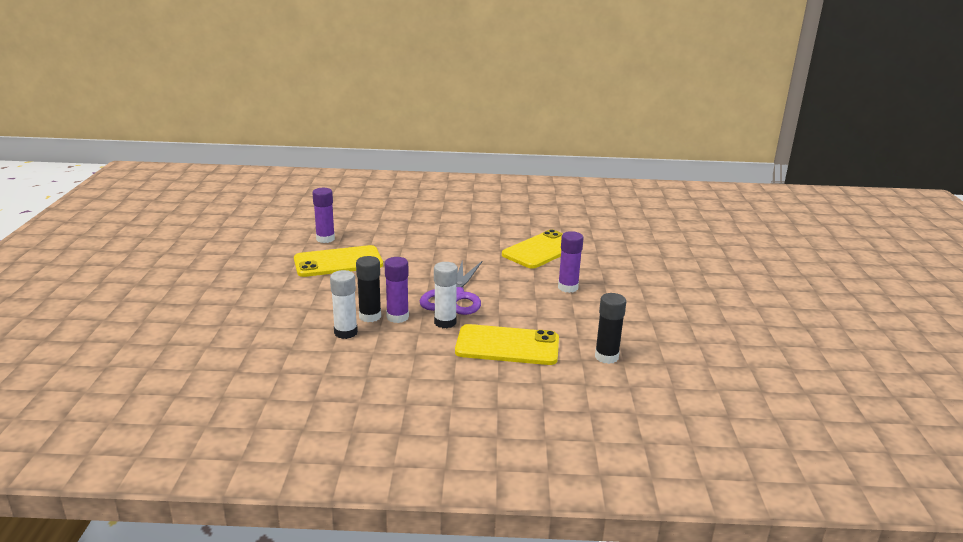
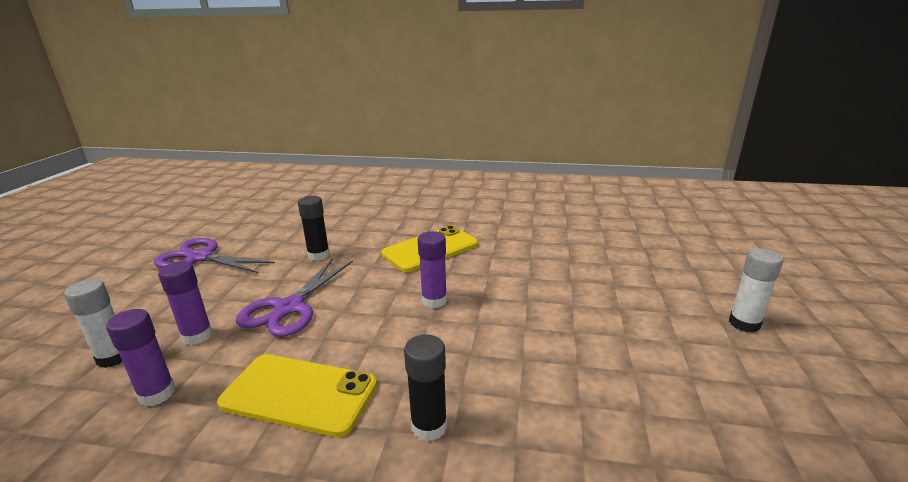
camera: 10 degrees right, 0 degrees up
(325, 239) = (213, 231): purple glue stick -> purple glue stick (157, 394)
(338, 262) = (200, 258): yellow phone -> purple scissors
(370, 316) = (166, 333): black glue stick -> black glue stick (318, 255)
(445, 322) = (247, 347): white glue stick -> white glue stick (744, 323)

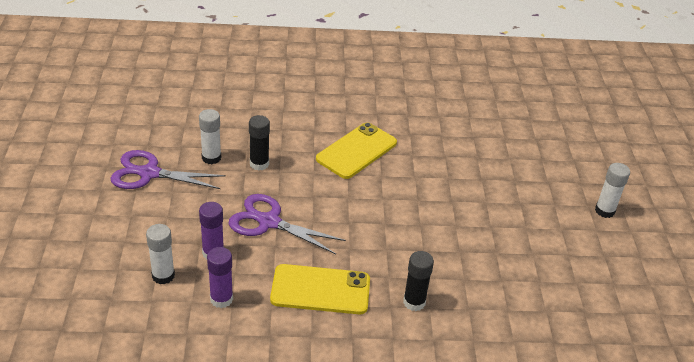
camera: 15 degrees left, 15 degrees up
(273, 248) = (211, 158): none -> white glue stick
(289, 308) = (269, 222): purple scissors -> purple scissors turned 105 degrees clockwise
(434, 300) = (381, 206): purple glue stick -> none

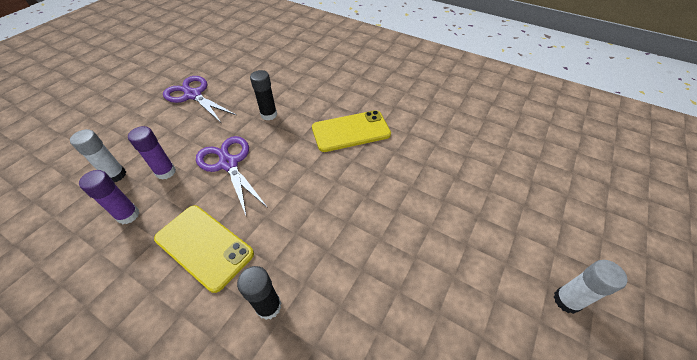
camera: 35 degrees right, 10 degrees up
(211, 158) = (242, 98): white glue stick -> none

